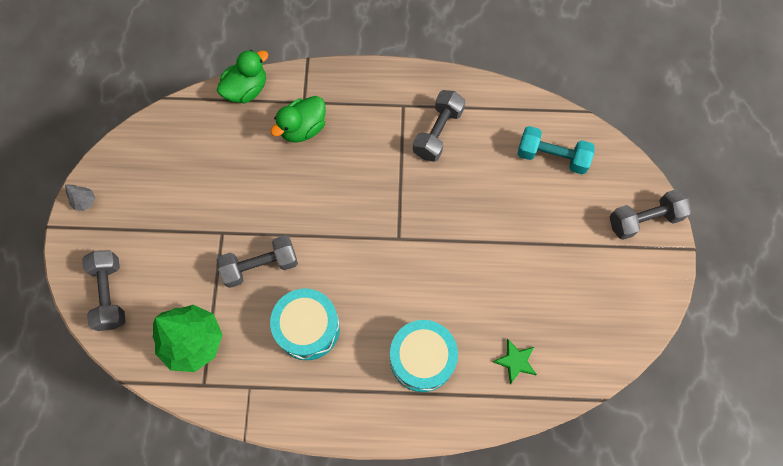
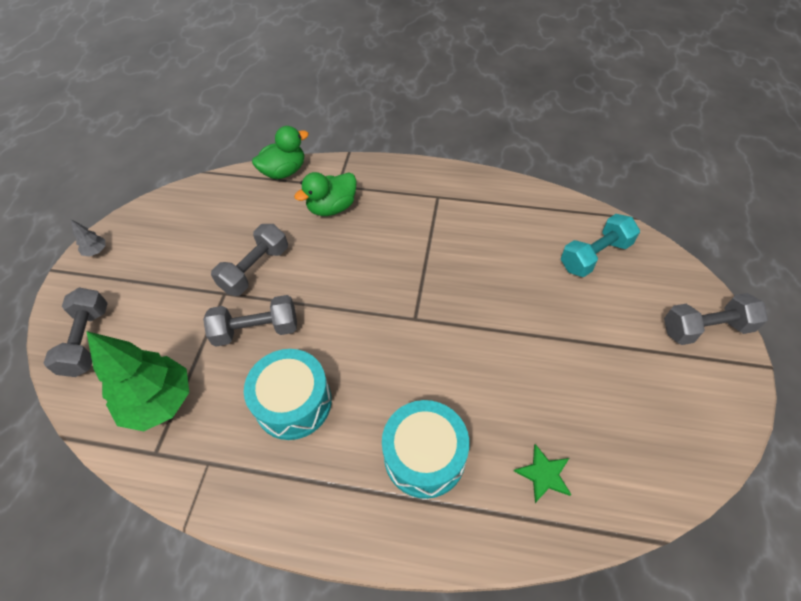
camera: 10 degrees right, 15 degrees down
(438, 132) = (471, 223): grey dumbbell -> grey dumbbell (255, 269)
(552, 157) = (595, 256): turquoise dumbbell -> turquoise dumbbell turned 60 degrees counterclockwise

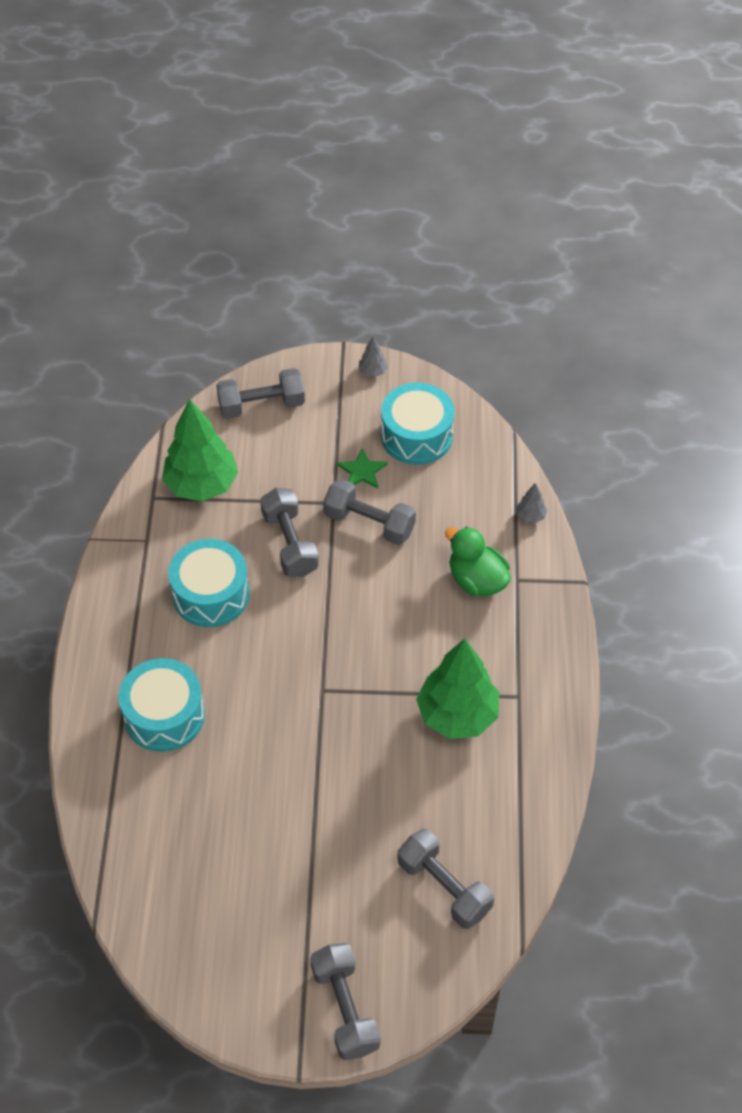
camera: 80 degrees right, 0 degrees up
(179, 229) = (416, 436): none -> turquoise drum
(284, 171) = (530, 516): green duck -> grey tree
(449, 232) = (457, 715): none -> green tree
(544, 474) = (152, 822): green star -> green star (362, 471)
(595, 256) = (444, 887): turquoise dumbbell -> grey dumbbell

